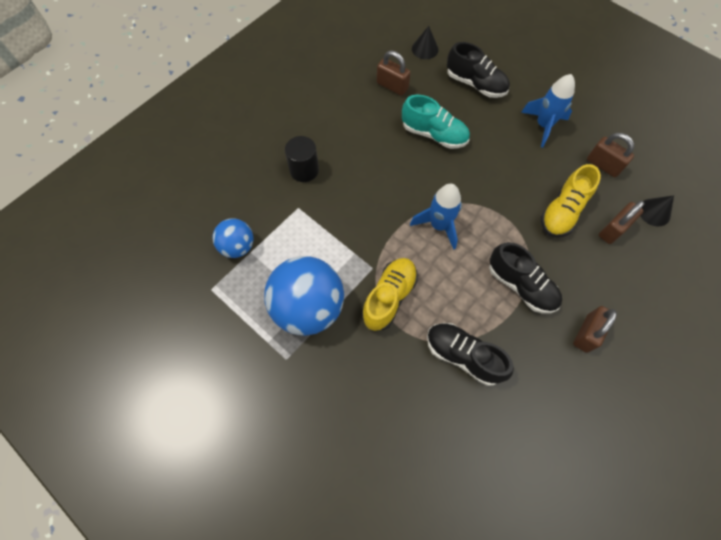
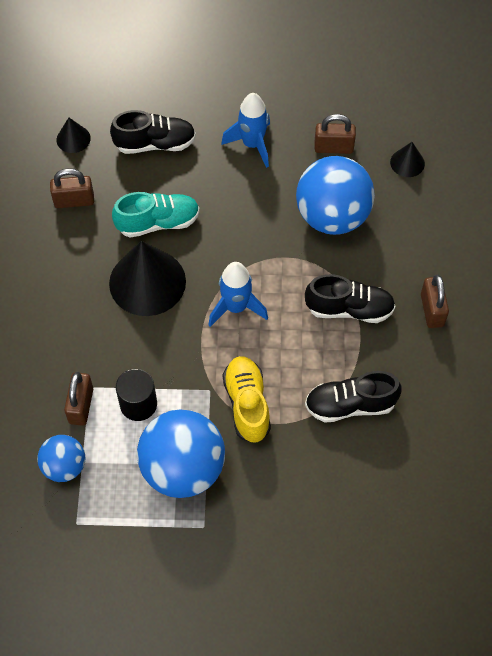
camera: 40 degrees left, 5 degrees down
(304, 170) = (62, 347): black cylinder -> black cylinder (138, 404)
(394, 167) = (147, 282): none -> black cone
(562, 211) = (332, 216): yellow shoe -> blue ball
(613, 230) = (386, 203): brown padlock -> brown padlock (81, 406)

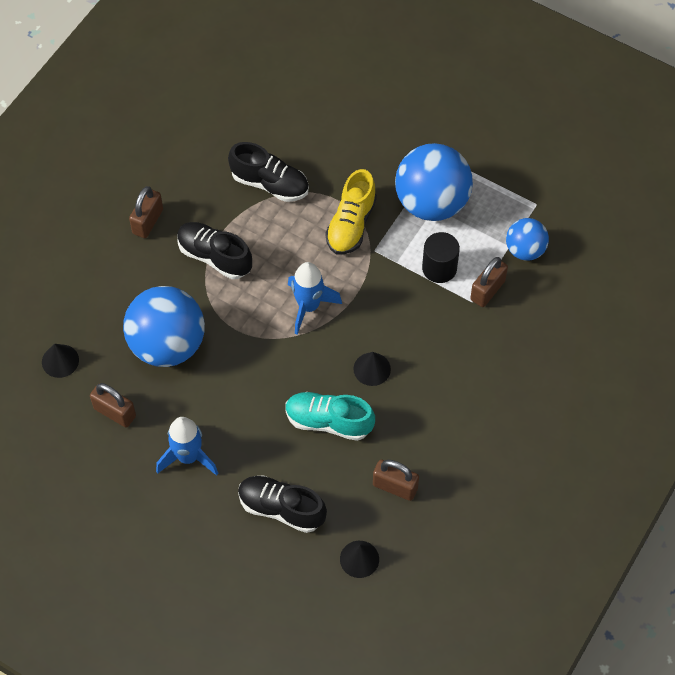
camera: 150 degrees left, 0 degrees up
(147, 282) = (372, 369): black cone -> black cone, size x0.48

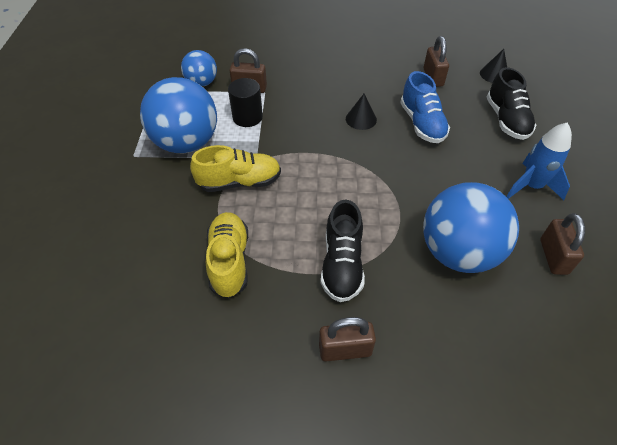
camera: 120 degrees left, 10 degrees down
(60, 361) = (559, 335): black cone -> none
(270, 184) = (229, 261): black shoe -> yellow shoe
(308, 306) = (339, 174): blue rocket -> none
(328, 421) = (422, 124): turquoise shoe -> blue shoe

